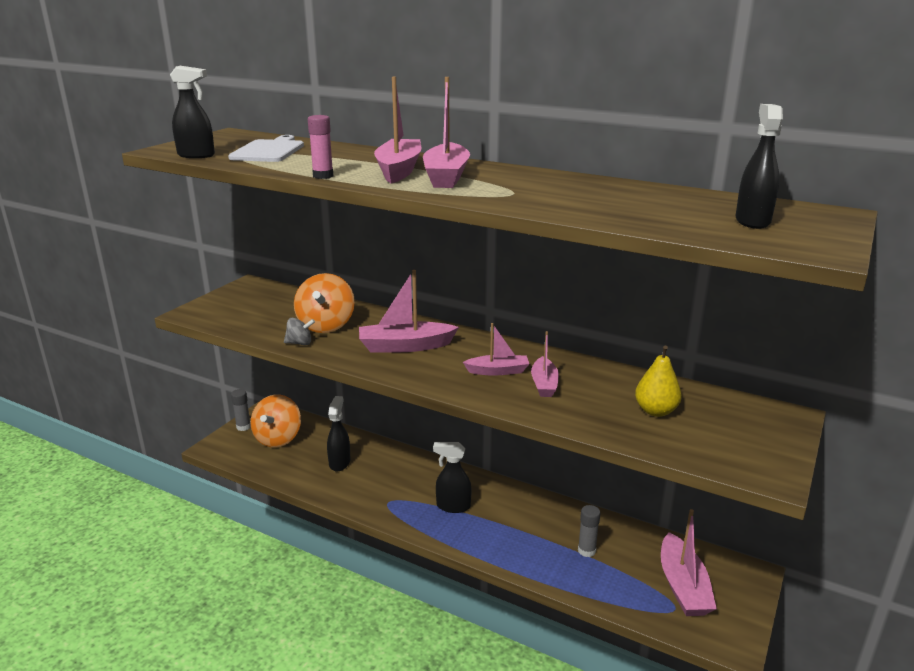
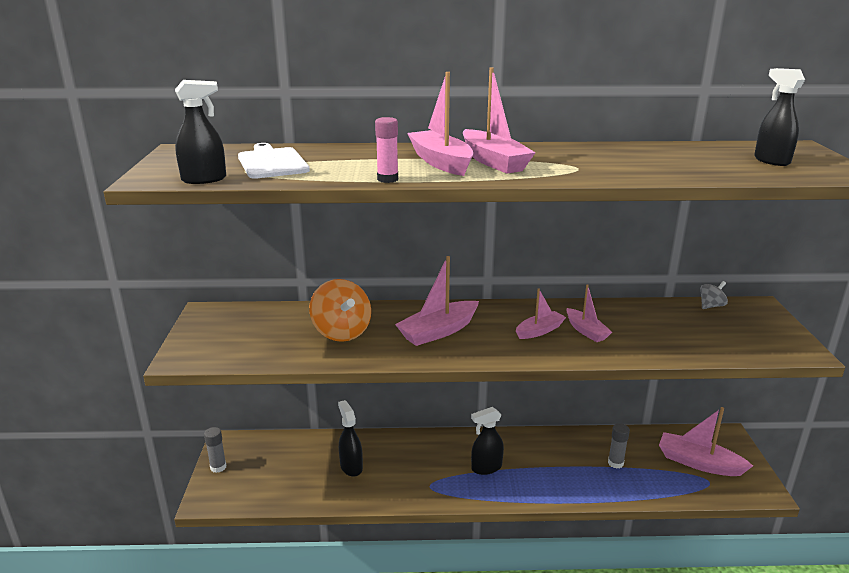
camera: 30 degrees left, 0 degrees up
(278, 438) = (267, 466): orange spinning top -> none
(300, 343) = (339, 356): grey spinning top -> grey spinning top (711, 306)
(655, 411) = (683, 328): yellow pear -> none
(683, 586) = (699, 463): pink boat -> pink boat turned 150 degrees clockwise

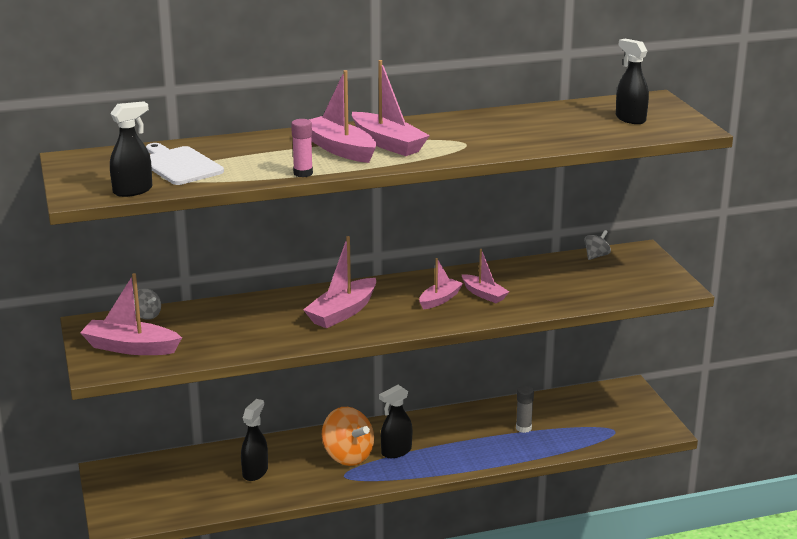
camera: 15 degrees left, 0 degrees up
(218, 467) = (110, 494): grey glue stick -> none
(259, 310) = (147, 315): none -> grey spinning top
(341, 332) = (246, 325): orange spinning top -> orange spinning top (348, 456)
(351, 467) = (255, 472): black spray bottle -> black spray bottle turned 60 degrees clockwise
(699, 463) = (603, 416): pink boat -> pink boat (130, 347)

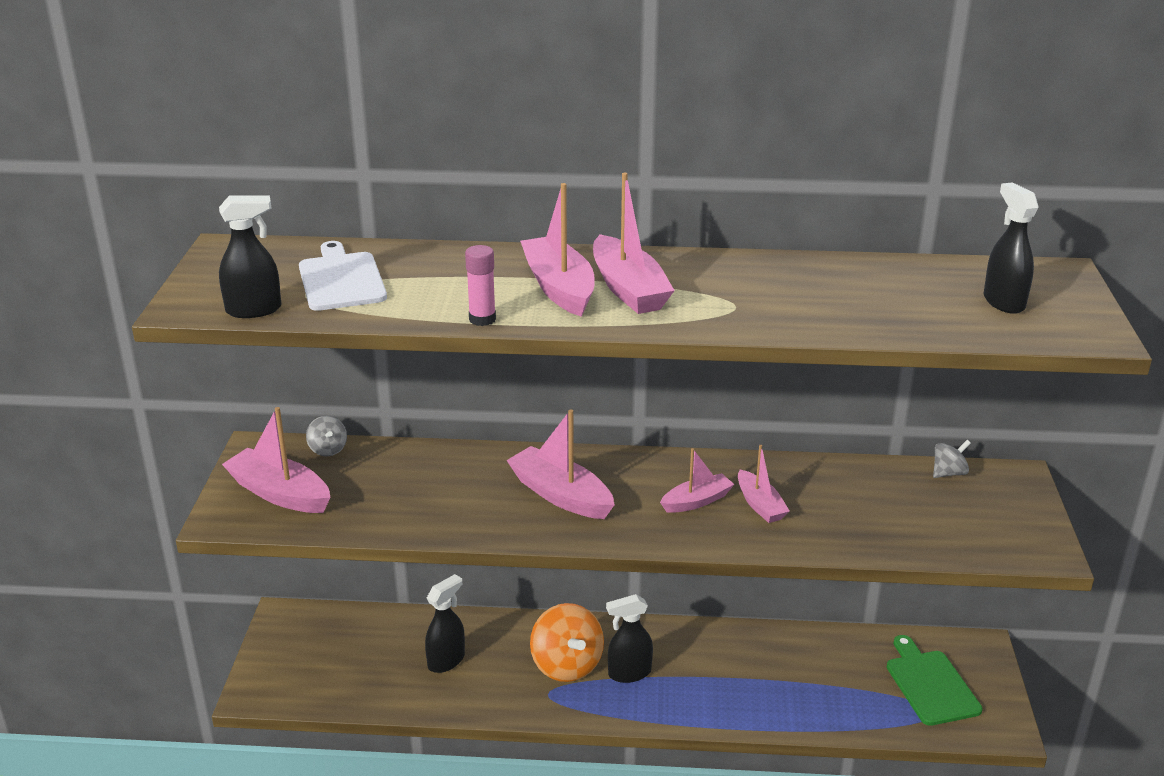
camera: 20 degrees right, 5 degrees up
(342, 312) = (561, 495): pink boat -> pink boat turned 75 degrees clockwise
(523, 428) = (809, 677): grey glue stick -> none
(605, 415) = (930, 684): none -> green cutting board

